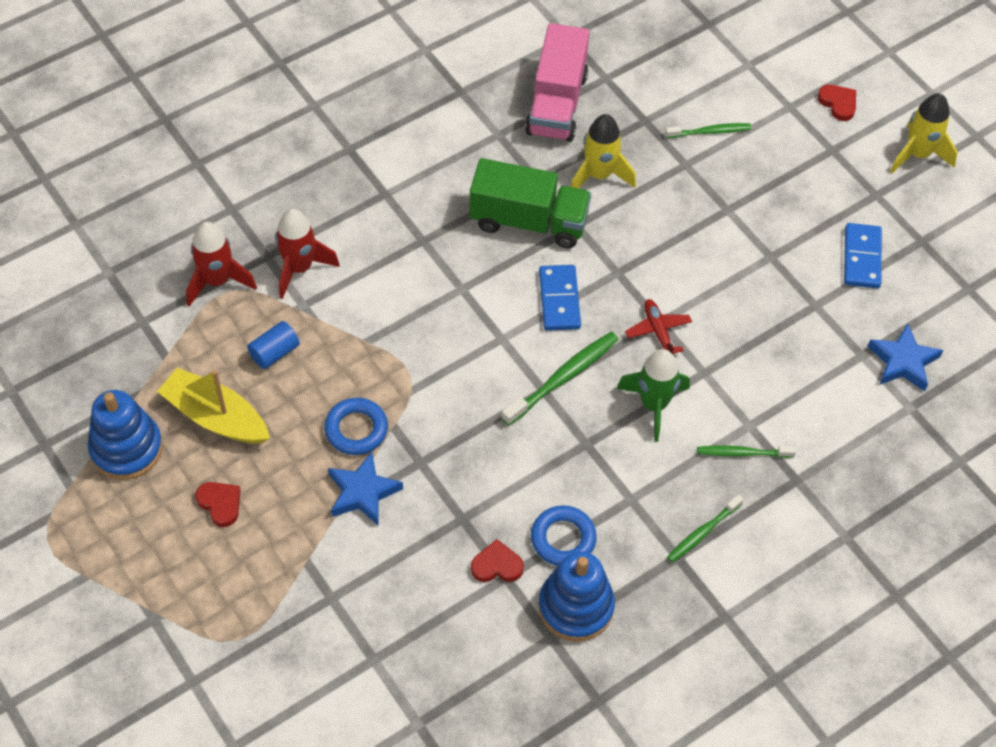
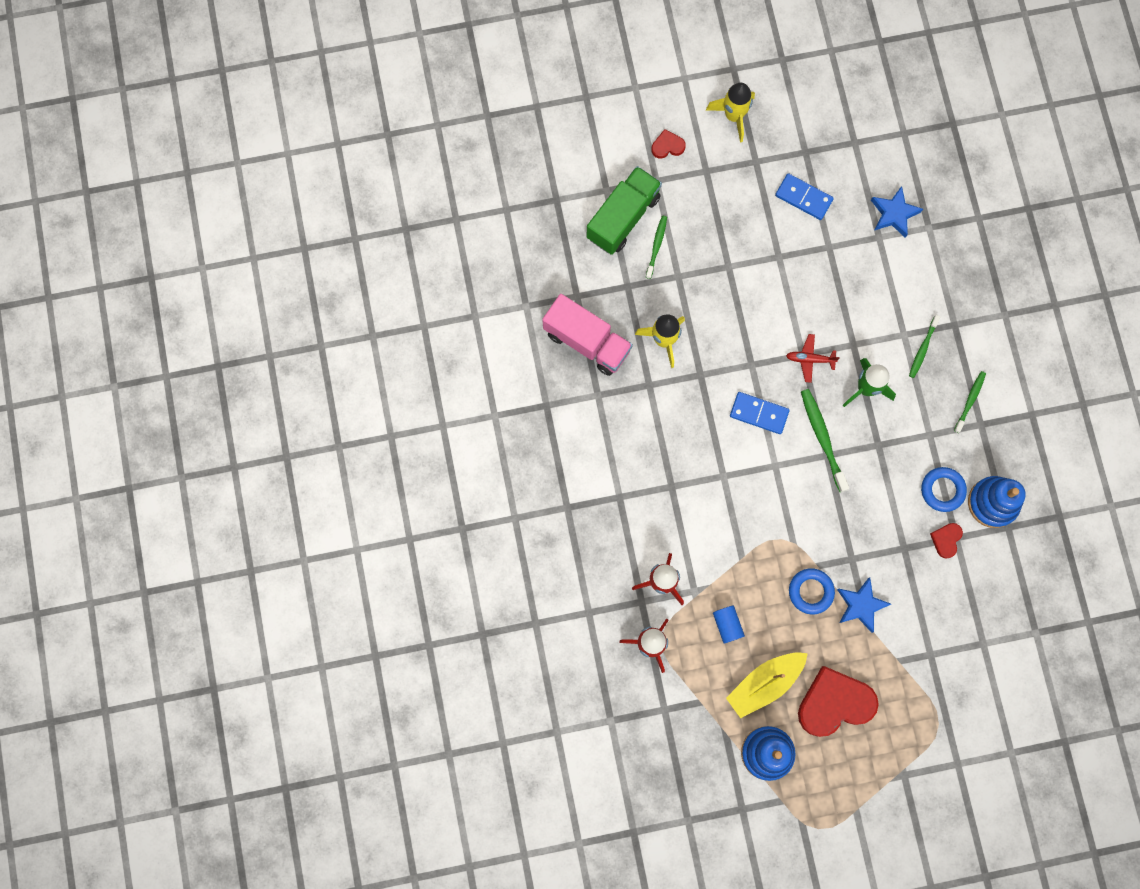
camera: 65 degrees left, 20 degrees up
(220, 504) = (834, 703): red heart -> red heart, size x2.16
(528, 221) = (684, 406): green truck -> green truck (623, 217)
(702, 532) = (970, 401): green toothbrush -> green toothbrush turned 135 degrees counterclockwise

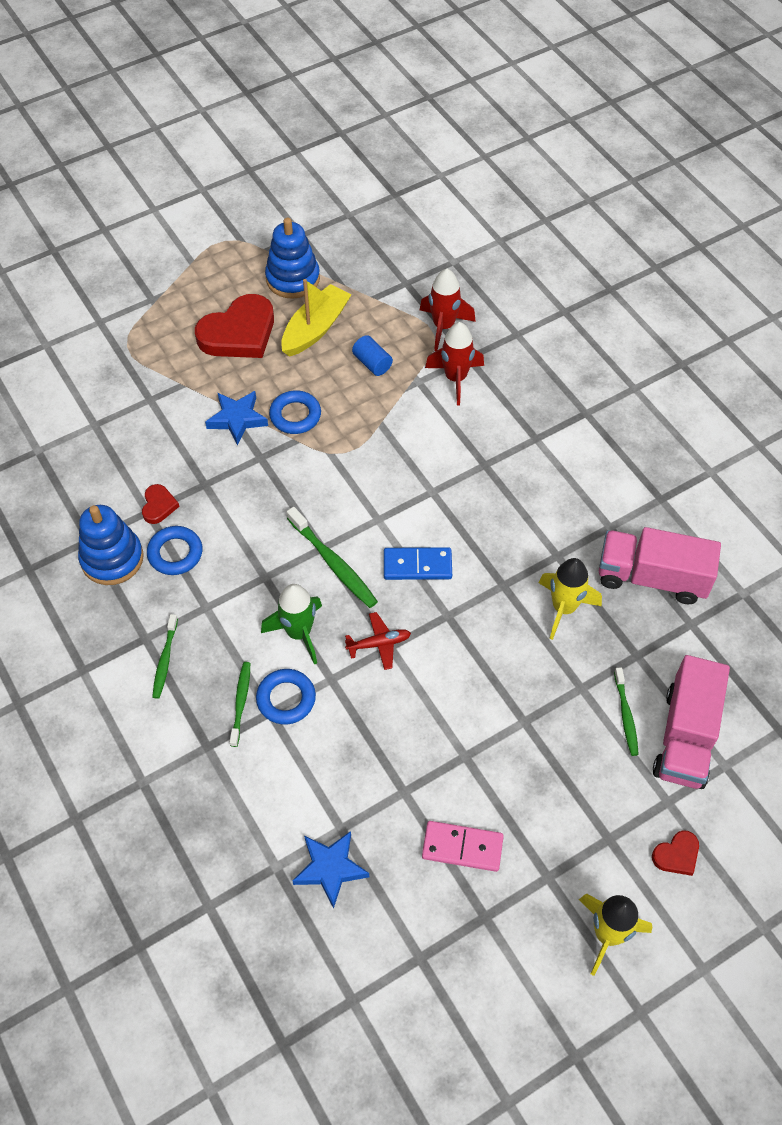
camera: 160 degrees right, 20 degrees down
(623, 217) = (685, 736): green truck -> pink truck
(803, 198) = (462, 847): blue domino -> pink domino
(890, 340) = (286, 699): none -> blue ring

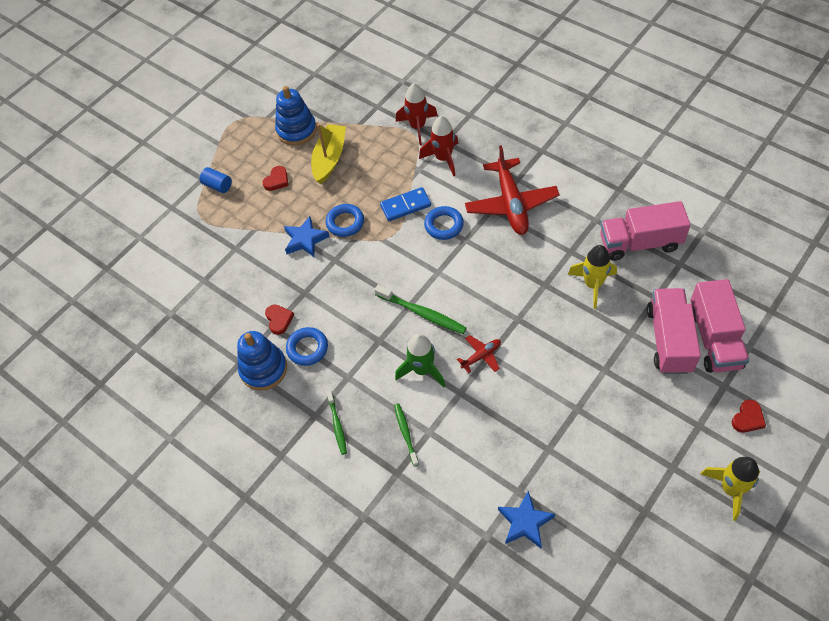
camera: 15 degrees left, 0 degrees up
(239, 333) = (277, 180): red heart -> red heart, size x0.46
(286, 699) = (436, 418): blue ring -> blue ring (444, 225)
(372, 363) = (381, 168): blue cylinder -> blue cylinder (218, 185)
(417, 565) = (481, 293): blue domino -> blue domino (405, 206)
(462, 847) = (606, 471): pink domino -> none
(512, 467) = (511, 204): none -> red plane
(625, 715) = (669, 340): green toothbrush -> pink truck

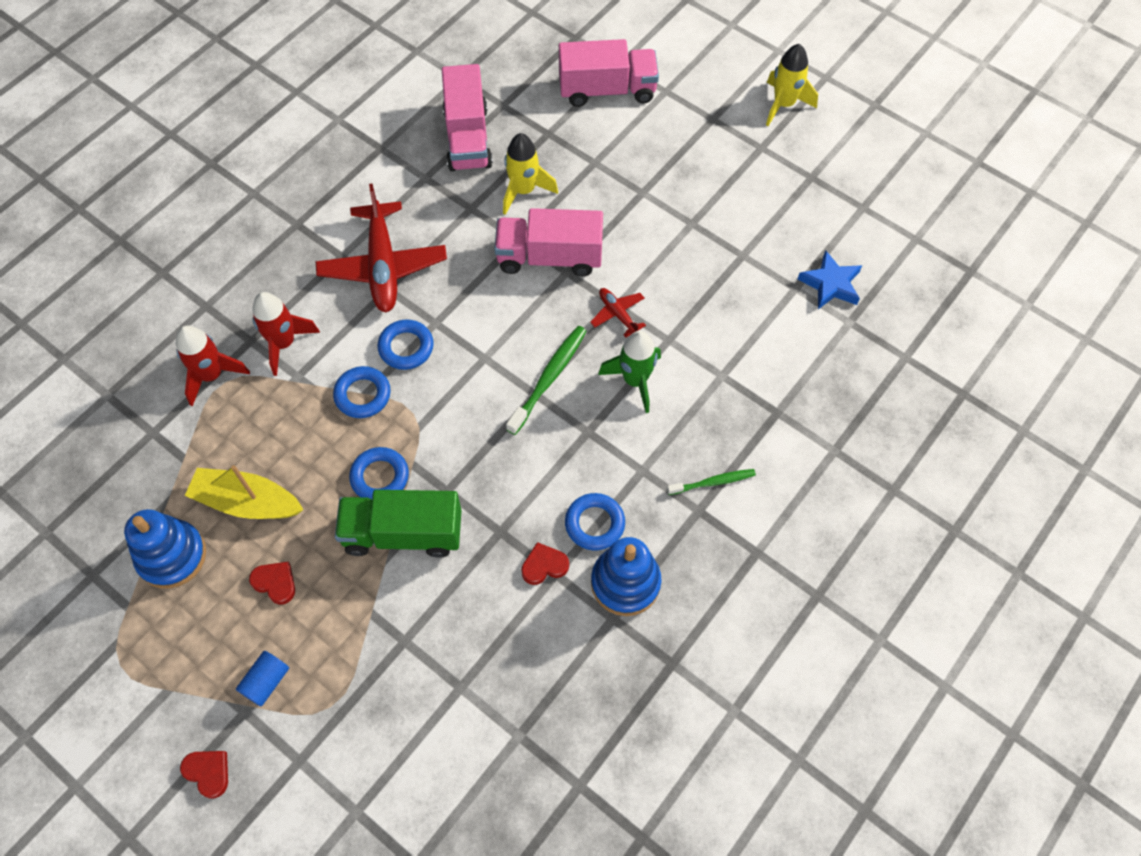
camera: 95 degrees left, 5 degrees up
(305, 240) = (403, 533): blue star -> green truck
(405, 206) = (363, 395): blue domino -> blue ring
(406, 433) = (724, 401): green toothbrush -> none
(511, 204) = (383, 266): red plane -> red plane turned 90 degrees clockwise
(669, 340) = (606, 129): pink truck -> pink truck (549, 257)
(748, 418) = (704, 78): red heart -> red heart (208, 772)

